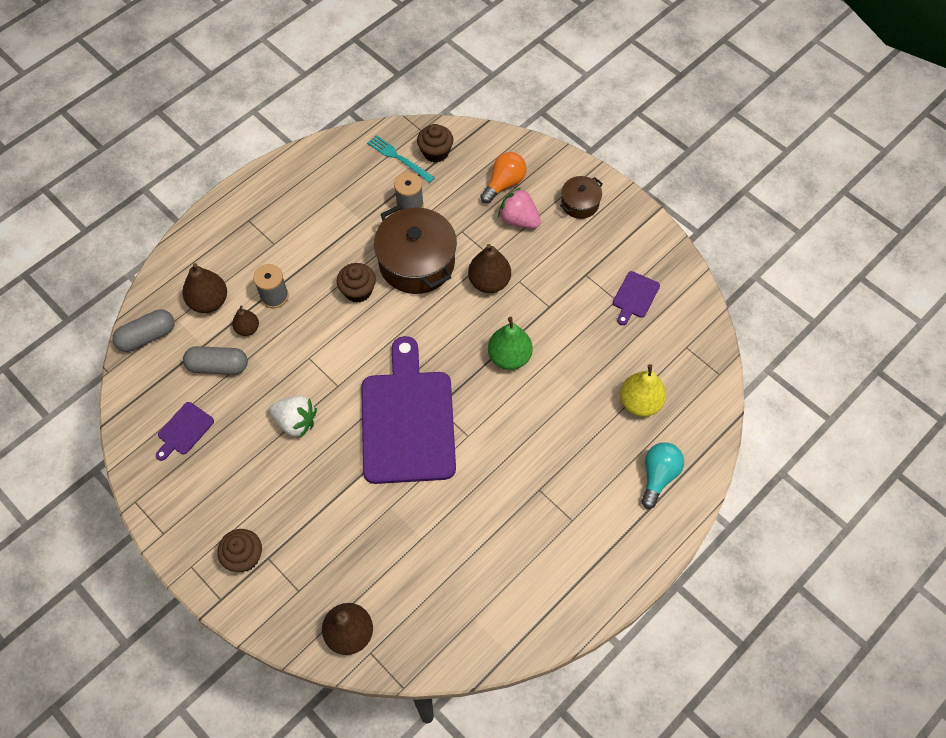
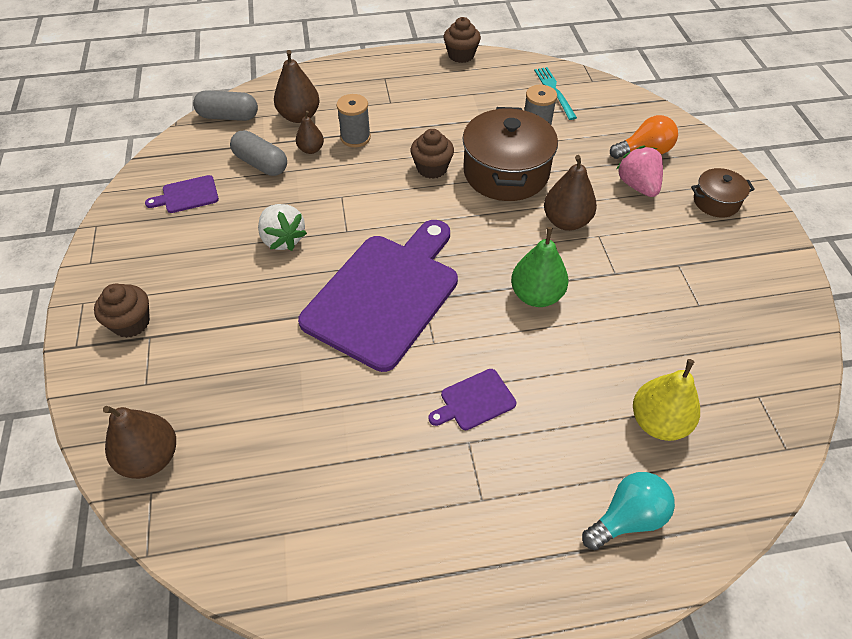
camera: 35 degrees right, 10 degrees down
(435, 152) = (593, 101): brown cupcake -> brown cupcake (461, 55)
(635, 297) = (724, 313): purple cutting board -> purple cutting board (475, 401)

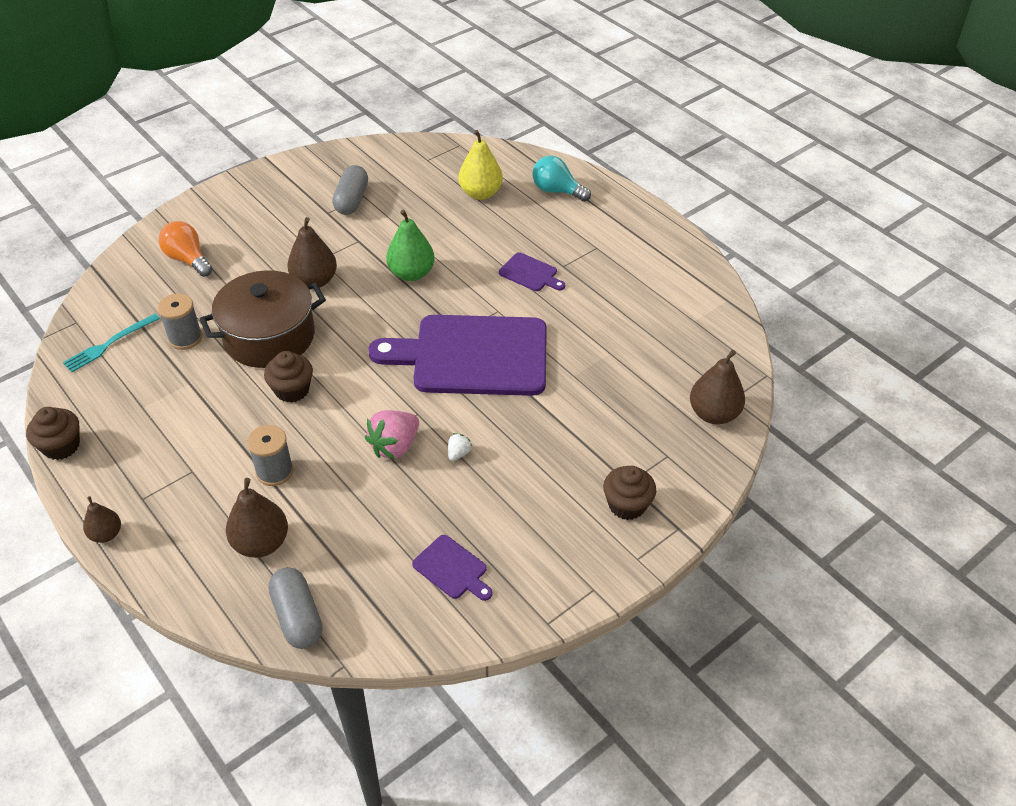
camera: 120 degrees left, 5 degrees down
(261, 164) = (364, 532): grey capsule -> grey capsule (351, 200)
(283, 239) = (458, 453): white strawberry -> white strawberry, size x0.49
(311, 149) = (316, 500): brown pear -> brown pear (106, 534)
(637, 186) = (241, 252): pink strawberry -> pink strawberry (395, 446)
(716, 202) = (238, 207): brown pot -> none

